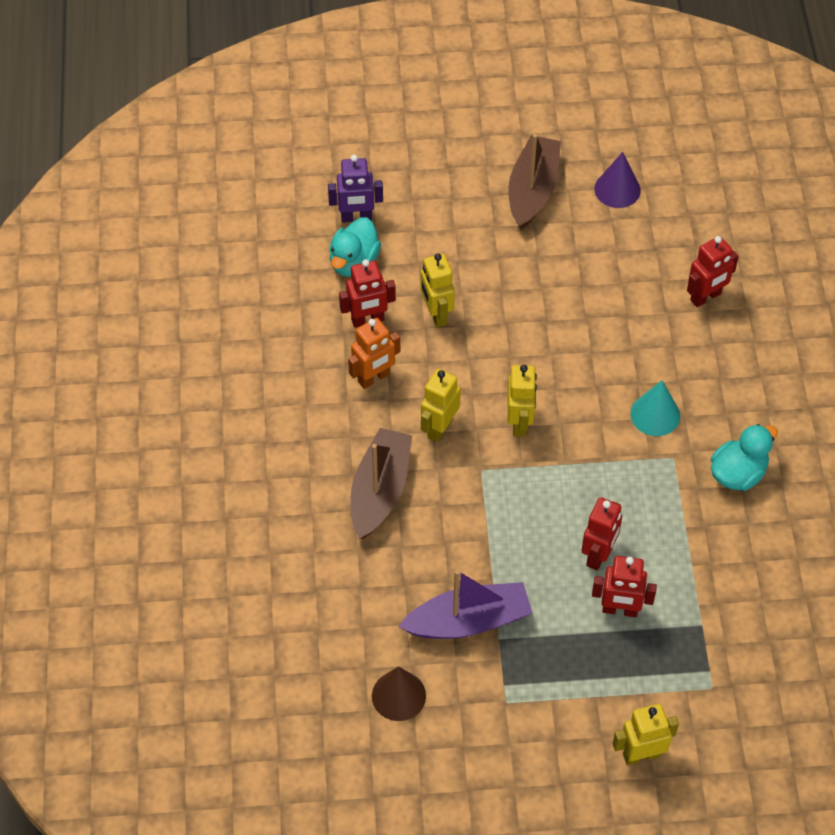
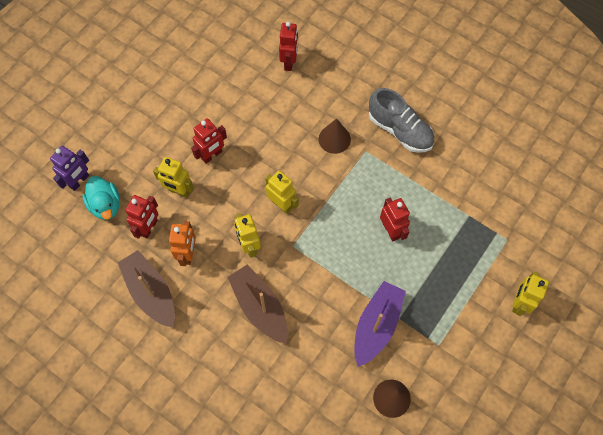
camera: 50 degrees left, 10 degrees up
(532, 190) = (150, 85): brown boat -> brown boat (151, 292)
(617, 189) = (189, 48): purple cone -> none
(620, 610) = (430, 246): red robot -> red robot (212, 155)
(655, 415) = (334, 139): turquoise cone -> brown cone
(738, 473) = (399, 130): turquoise duck -> grey shoe

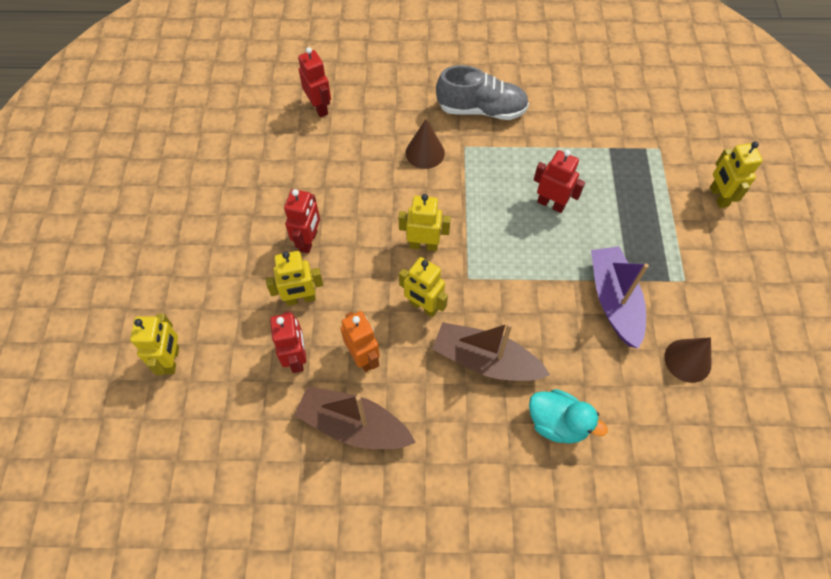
camera: 35 degrees left, 5 degrees down
(79, 181) = (172, 360): purple robot -> yellow robot
(106, 205) = (225, 366): turquoise duck -> turquoise duck (557, 423)

